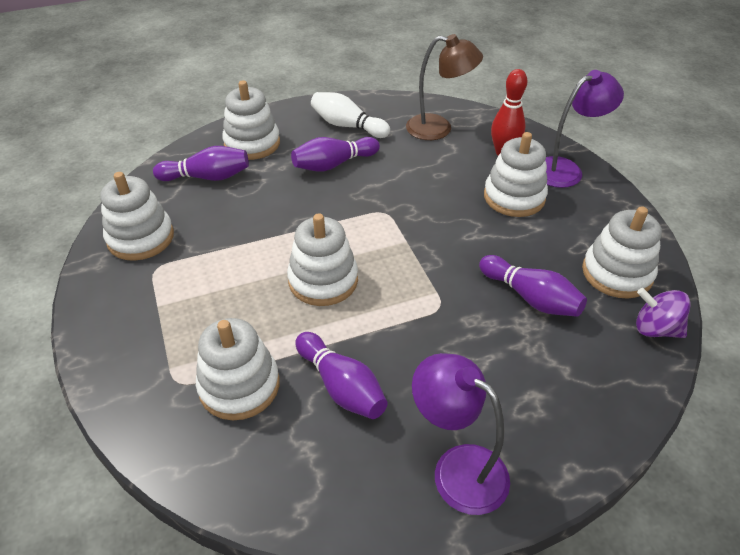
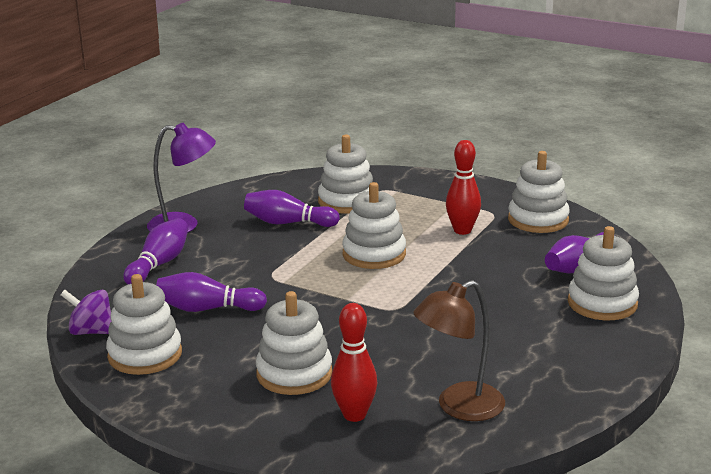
camera: 140 degrees right, 20 degrees down
(214, 264) = (462, 230): none -> red bowling pin
(333, 164) = (500, 322): purple bowling pin -> purple bowling pin (159, 264)
(347, 126) = (554, 361): white bowling pin -> none
(565, 169) = (267, 429): purple lamp -> none
(655, 329) = (91, 331): purple spinning top -> purple spinning top turned 150 degrees counterclockwise

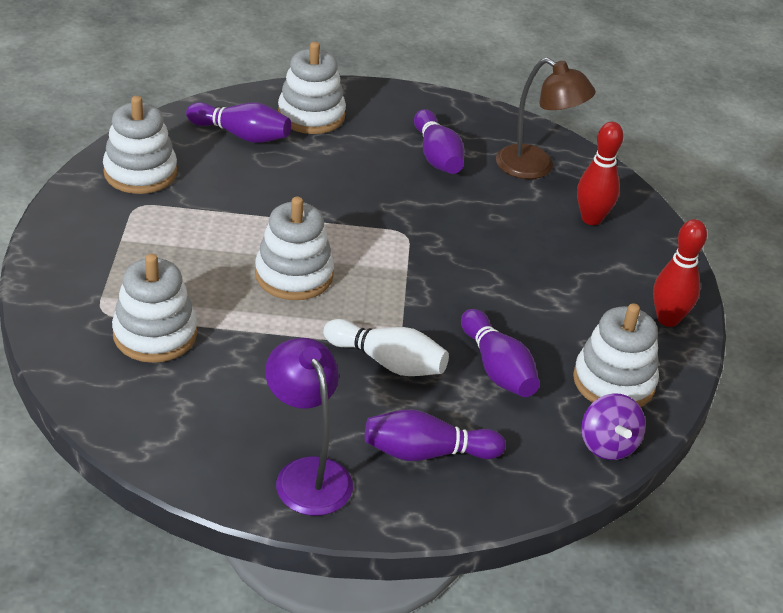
camera: 120 degrees left, 15 degrees up
(253, 269) = (387, 362): none -> white bowling pin
(288, 223) = (248, 370): purple bowling pin -> purple bowling pin (437, 156)
(294, 374) = (563, 269): white stacking toy -> none
(462, 230) = (196, 221): red bowling pin -> red bowling pin (667, 319)

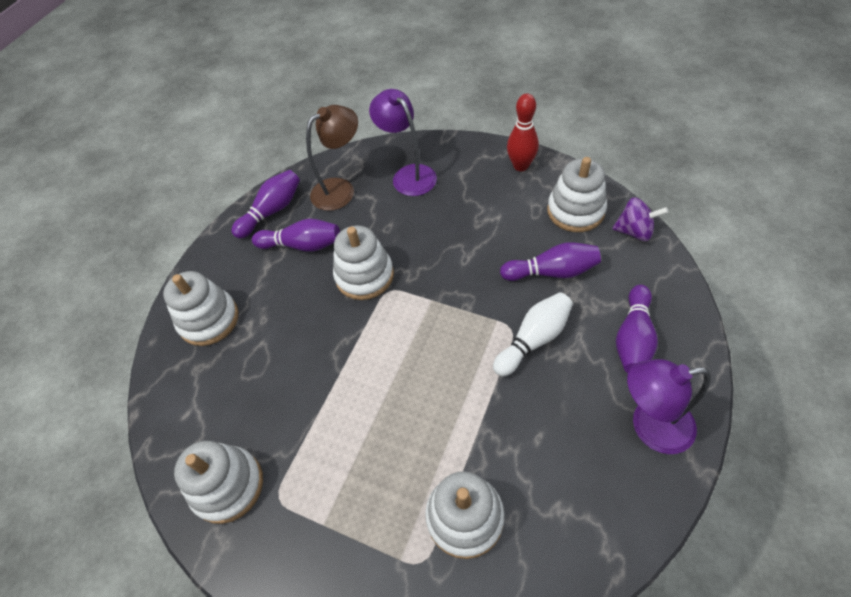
camera: 60 degrees left, 15 degrees up
(241, 135) = (211, 382): purple bowling pin -> purple bowling pin (272, 211)
(294, 275) = (415, 382): white stacking toy -> white stacking toy (364, 276)
(591, 219) = (408, 175): red bowling pin -> purple lamp

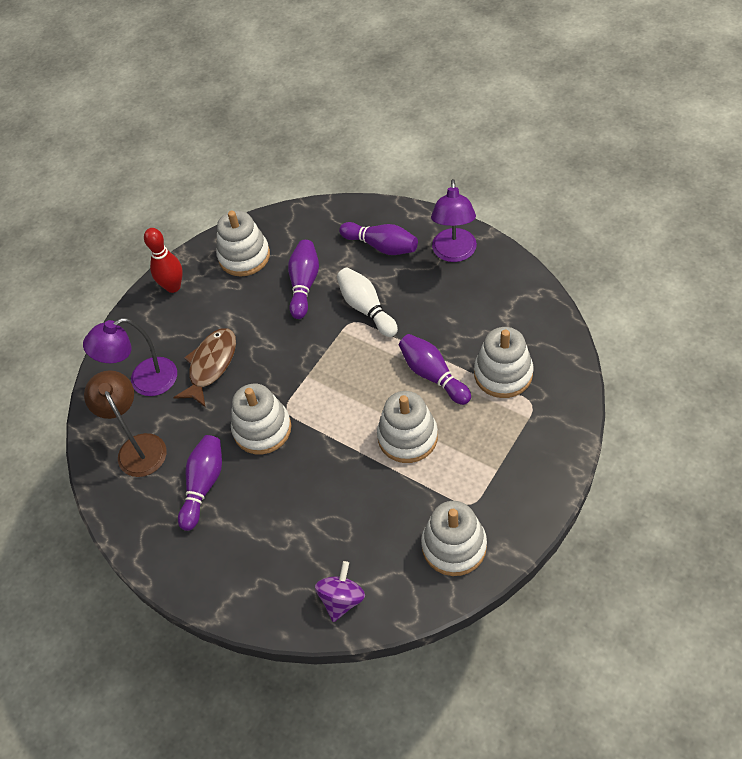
camera: 80 degrees left, 0 degrees up
(209, 320) = (272, 576): white stacking toy -> white stacking toy (407, 437)
(272, 211) = (143, 517): purple bowling pin -> purple bowling pin (433, 375)
(433, 218) = (211, 365): none -> brown fish
(634, 231) = (281, 222): purple spinning top -> purple spinning top (342, 599)

